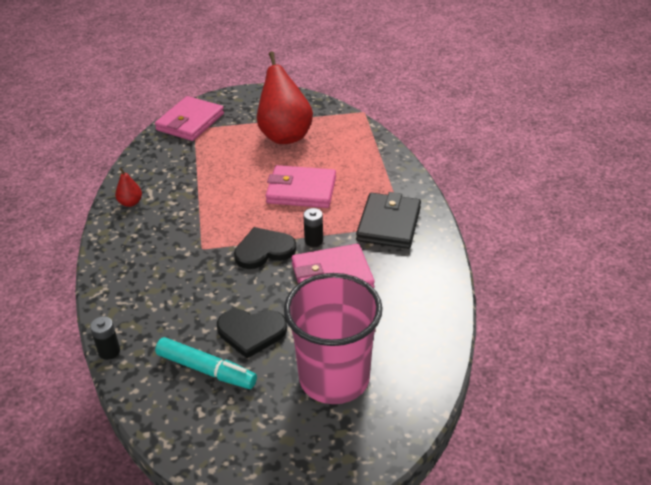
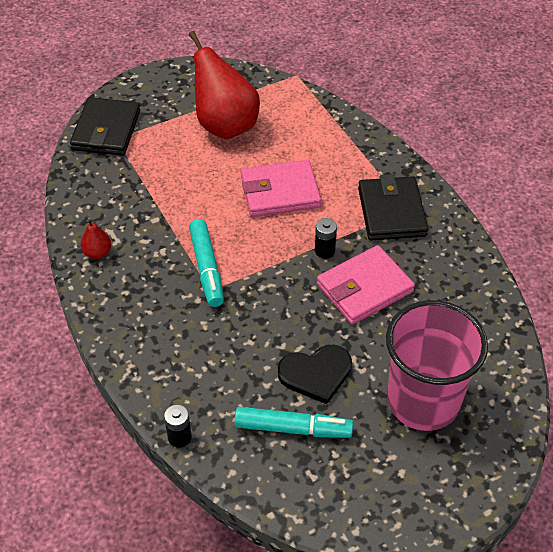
camera: 20 degrees left, 10 degrees up
(190, 122) = (106, 130): pink wallet -> black wallet
(208, 232) = (207, 268): none -> turquoise marker
(264, 250) = (278, 275): black heart -> none

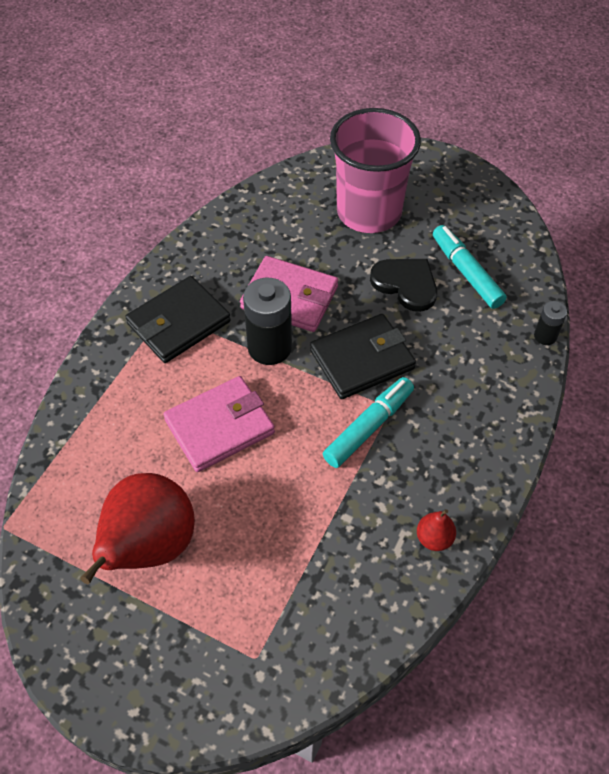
camera: 125 degrees left, 5 degrees up
(106, 130) = (251, 682): black wallet -> black wallet (362, 359)
(280, 192) = (220, 426): pink wallet -> pink wallet turned 75 degrees counterclockwise
(324, 251) = (269, 347): black battery -> black battery, size x1.92

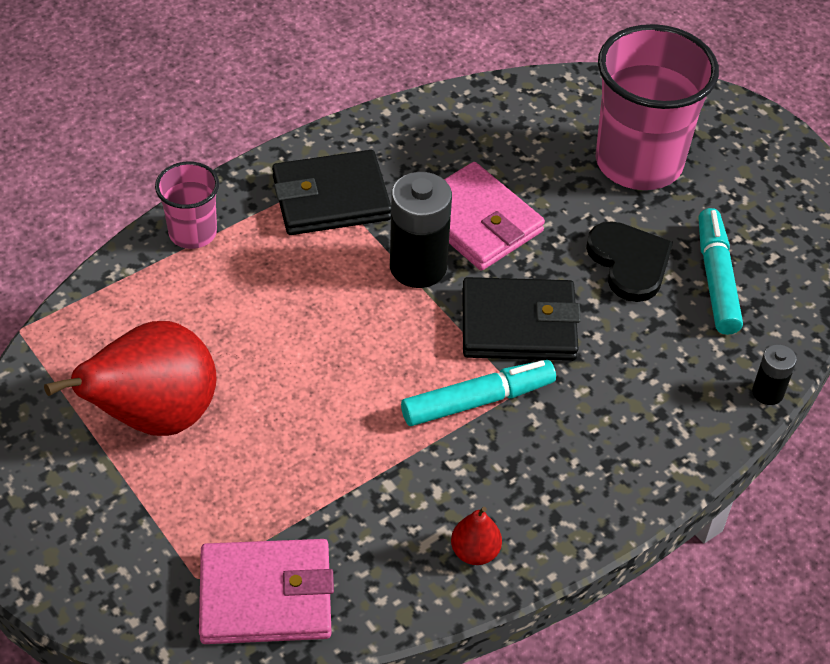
camera: 25 degrees right, 5 degrees down
(93, 391) = (193, 233): none -> pink cup
(220, 426) = (307, 327): pink wallet -> pink wallet (266, 596)

